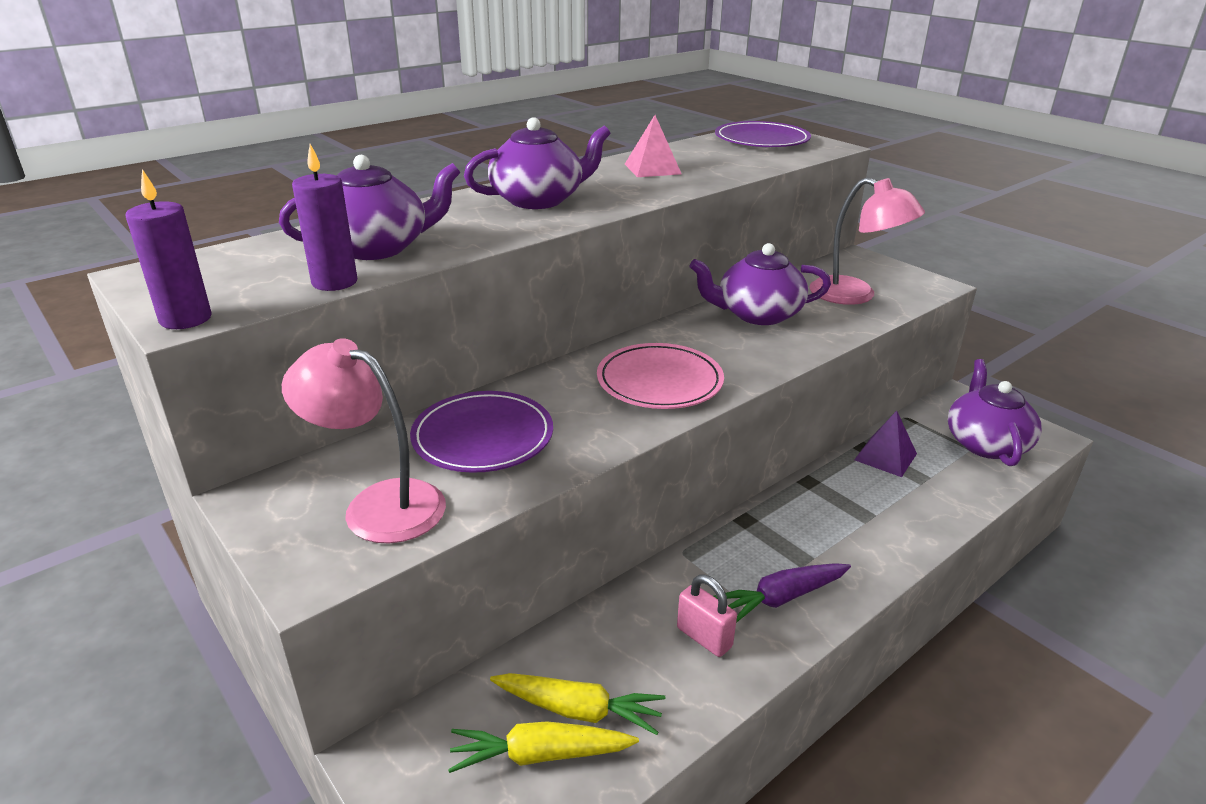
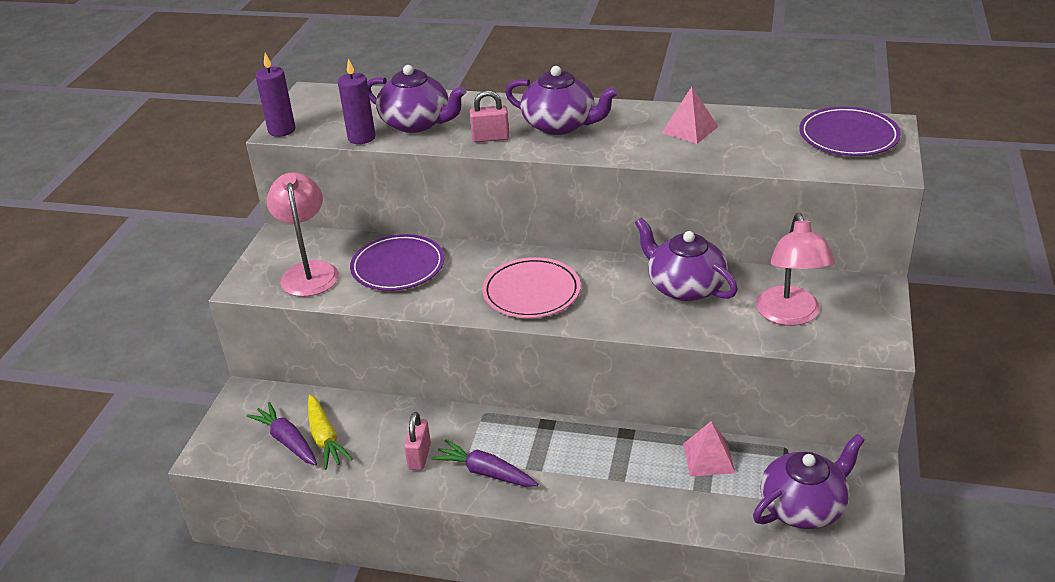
camera: 55 degrees right, 5 degrees up
(495, 230) = (490, 138): none -> pink padlock
(541, 755) = (287, 441): yellow carrot -> purple carrot
(885, 456) = (708, 458): purple pyramid -> pink pyramid

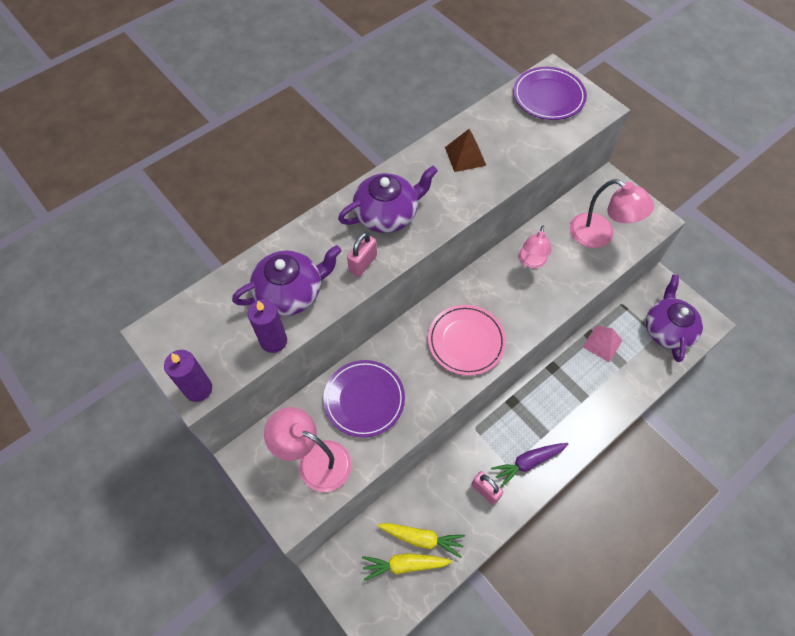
camera: 55 degrees left, 25 degrees up
(287, 441) = (405, 565): purple carrot -> yellow carrot
(684, 286) = (531, 261): purple teapot -> pink lamp
(690, 129) = (465, 156): pink pyramid -> brown pyramid

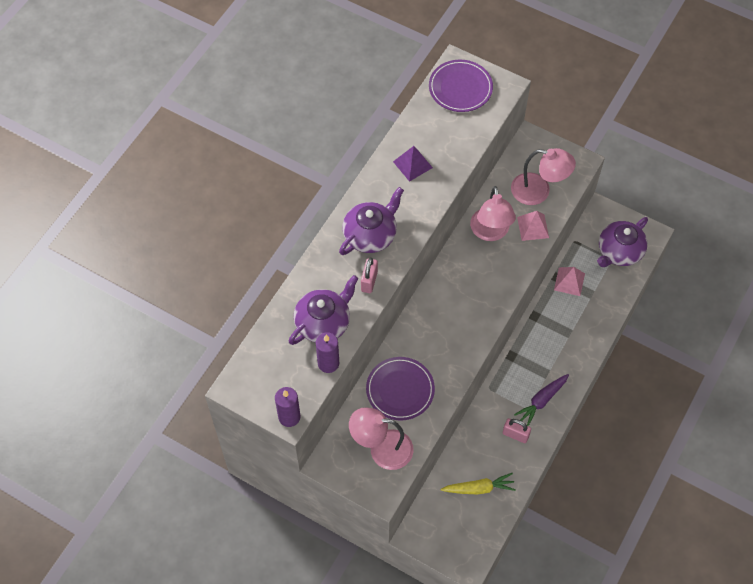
camera: 20 degrees left, 0 degrees up
(405, 565) = (473, 512): yellow carrot -> none
(465, 156) = (412, 164): brown pyramid -> purple pyramid
(466, 341) = (462, 317): pink plate -> none
(531, 261) = (490, 232): pink lamp -> pink lamp, size x1.54
(580, 270) = (533, 227): none -> pink pyramid
(667, 329) = (619, 251): purple teapot -> purple teapot turned 120 degrees counterclockwise

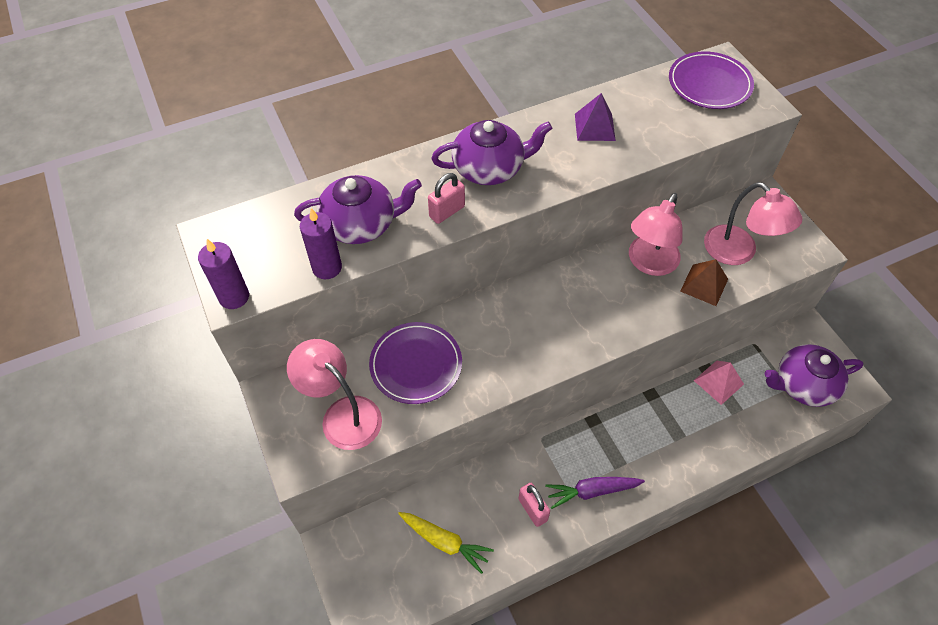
camera: 35 degrees right, 5 degrees down
(533, 227) = (704, 285): pink pyramid -> brown pyramid

